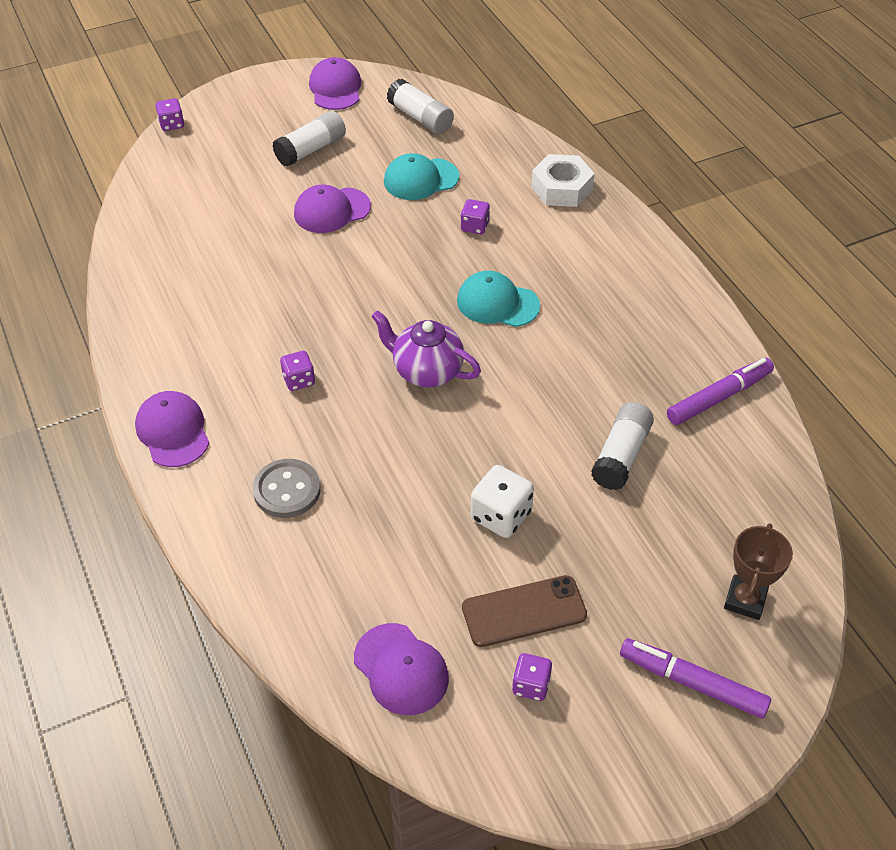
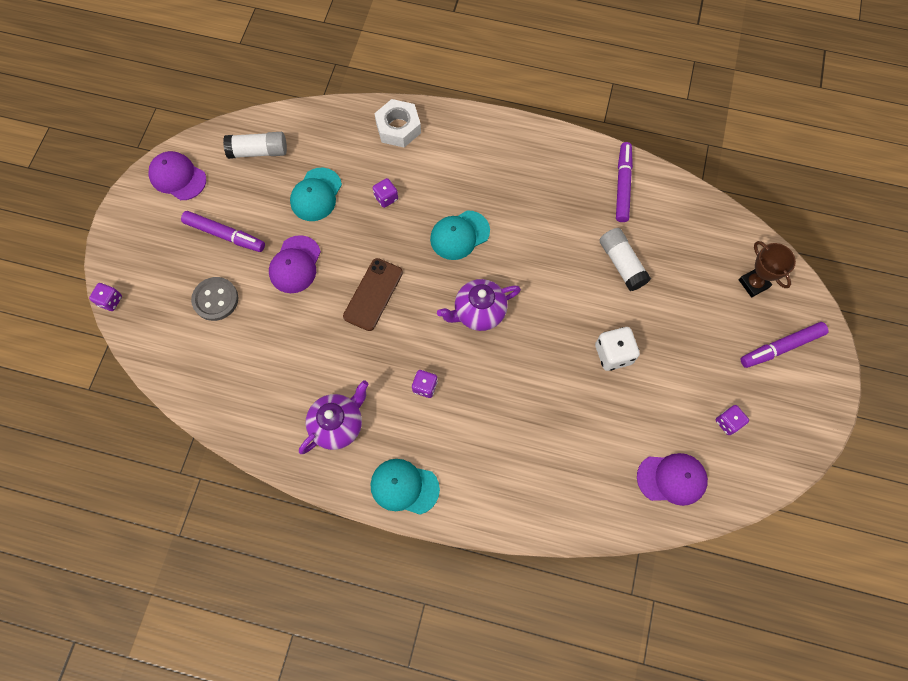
camera: 50 degrees left, 20 degrees up
(173, 431) = (404, 487): purple cap -> turquoise cap
(194, 341) = (338, 425): none -> purple teapot
(287, 490) = (504, 452): grey button -> grey button (215, 299)
(311, 149) = (225, 235): white glue stick -> purple marker
(524, 611) = (682, 391): brown phone -> brown phone (373, 294)

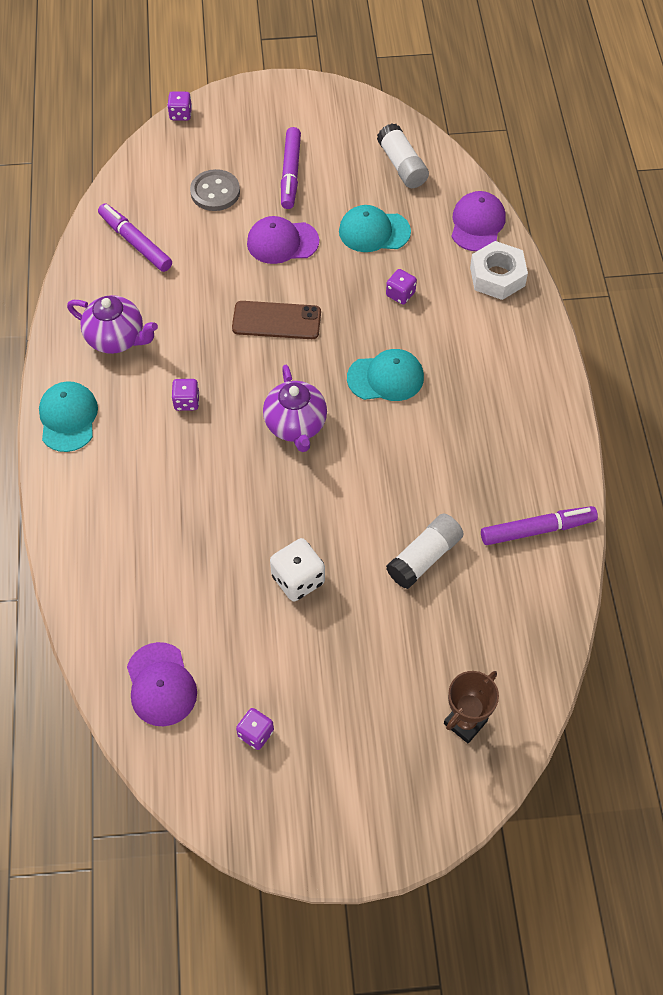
camera: 70 degrees right, 10 degrees down
(177, 177) = (339, 113): purple cap -> purple cap (477, 224)
(459, 235) = (385, 378): turquoise cap -> turquoise cap turned 135 degrees clockwise
(478, 312) = (296, 425): purple teapot -> purple teapot turned 150 degrees counterclockwise
(781, 347) = (386, 777): purple marker -> purple marker (135, 242)

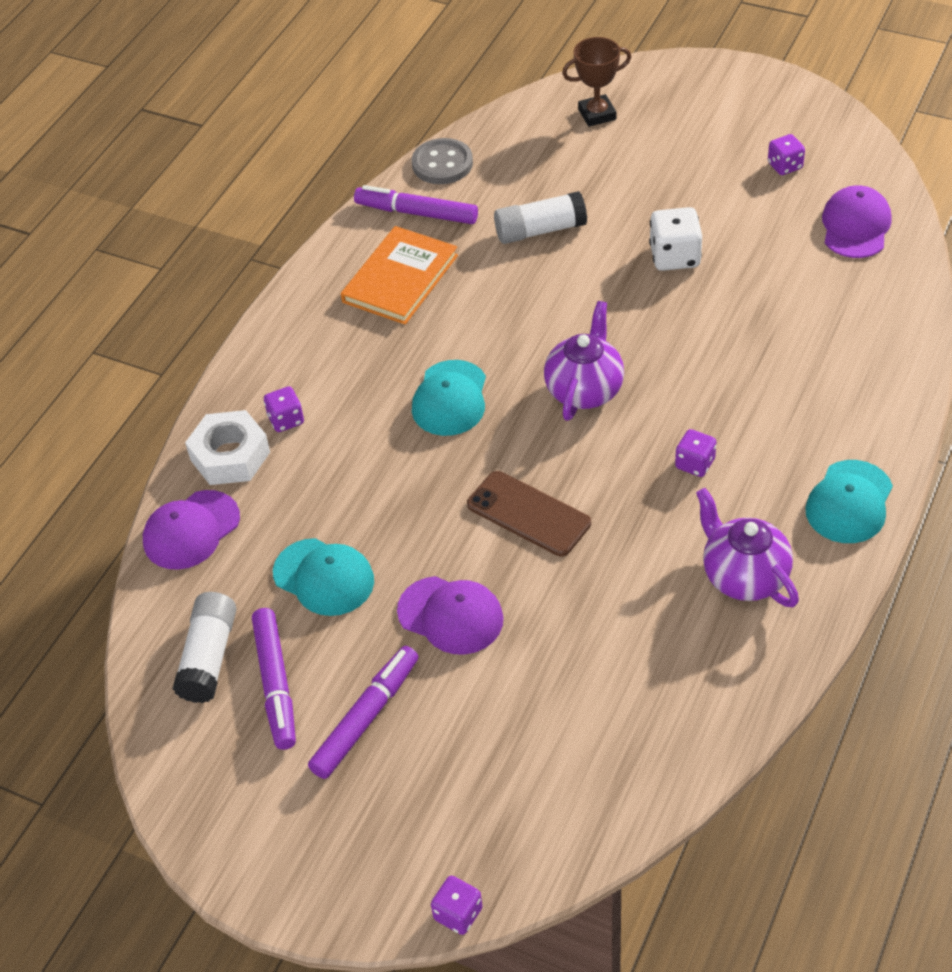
camera: 145 degrees left, 10 degrees down
(135, 242) = (650, 706): purple marker -> purple marker (275, 684)
(215, 192) = (491, 737): grey button -> grey button (442, 164)
(385, 378) = (450, 398): turquoise cap -> turquoise cap turned 105 degrees counterclockwise
(400, 294) = (358, 483): purple dice -> purple dice (286, 420)
(499, 460) = (400, 279): none -> orange book

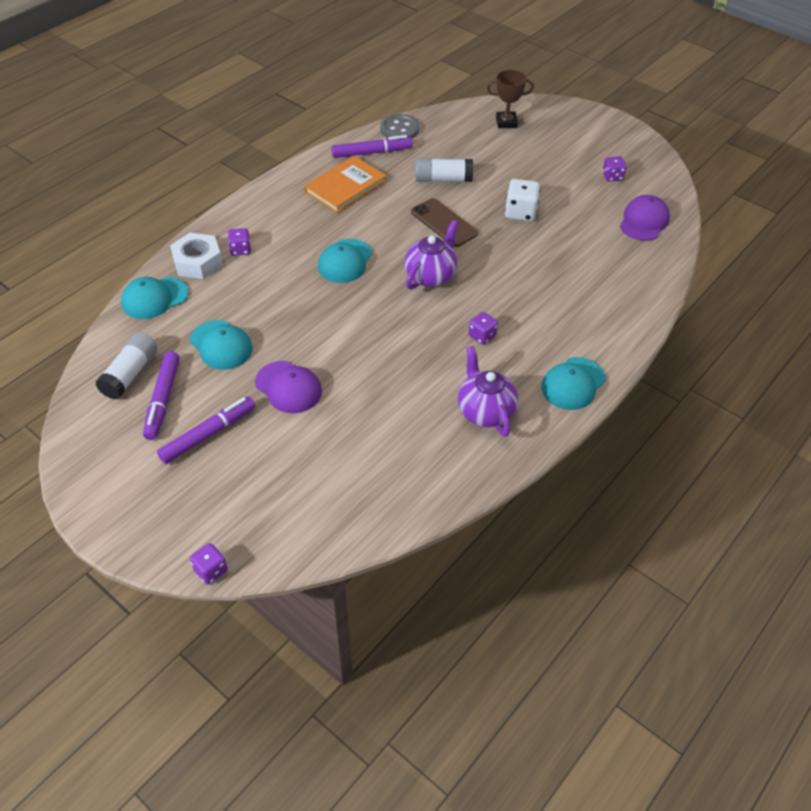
camera: 10 degrees right, 0 degrees up
(191, 530) = (155, 298): purple cap -> turquoise cap
(416, 213) = (372, 153): purple marker -> purple marker turned 135 degrees clockwise
(528, 514) = (363, 340): brown phone -> brown phone (443, 223)

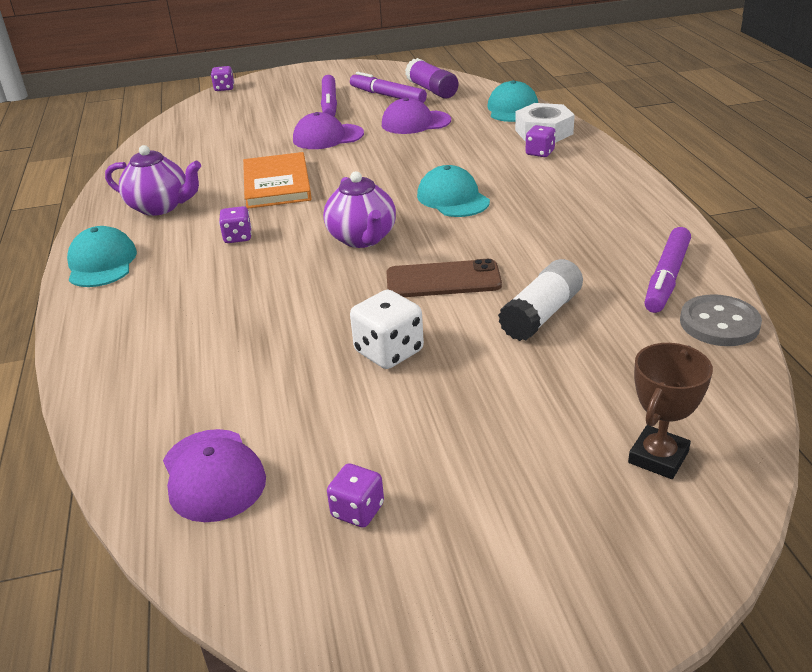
camera: 130 degrees right, 15 degrees down
(130, 374) = (432, 90): white glue stick -> purple glue stick
(221, 345) = (415, 122): turquoise cap -> purple cap
(345, 187) = (597, 235): orange book -> orange book (277, 184)

